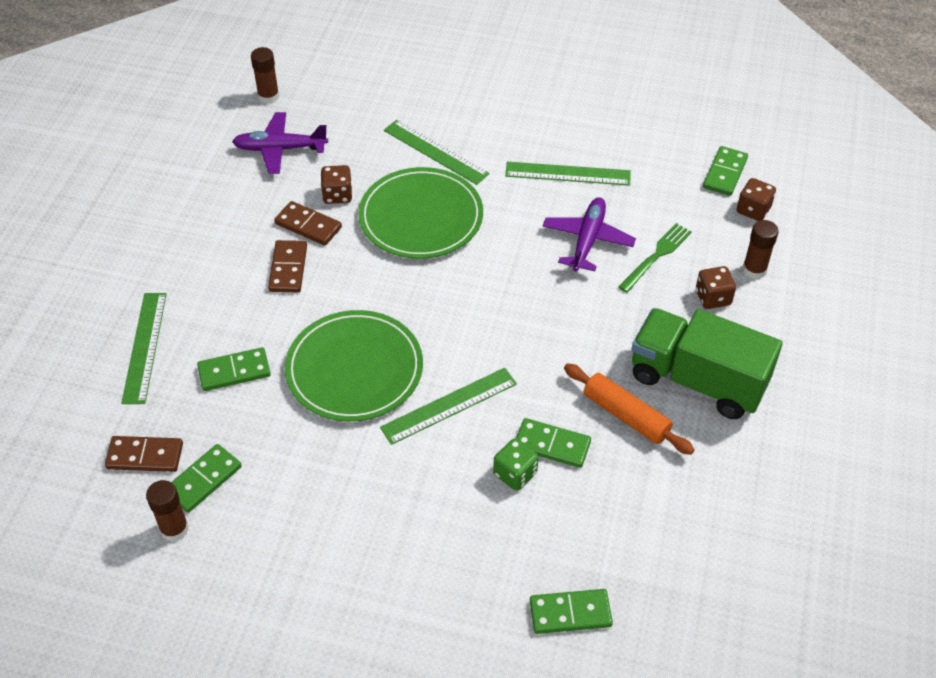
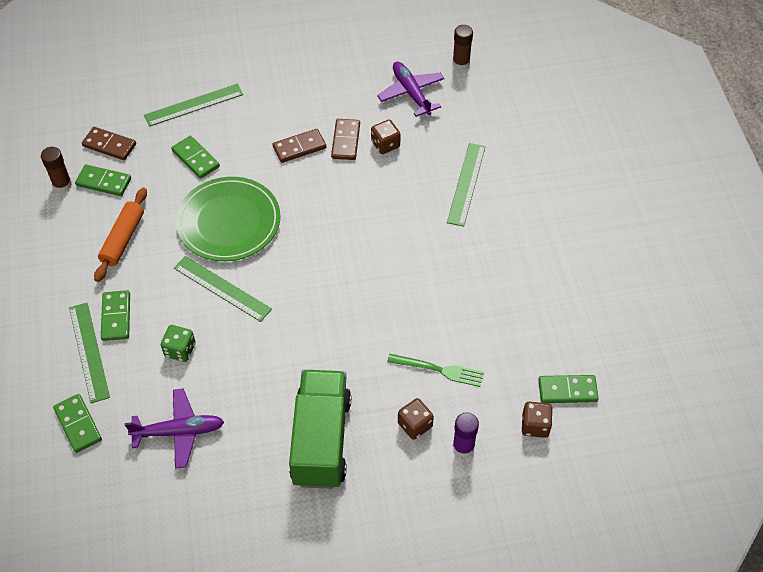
camera: 65 degrees right, 5 degrees up
(145, 456) = (109, 145): brown domino -> brown domino turned 45 degrees counterclockwise
(421, 217) = (392, 202): green plate -> none
(552, 445) = (215, 364): green domino -> green domino (116, 317)
(567, 174) = (495, 278): green ruler -> green ruler (89, 352)
(587, 240) = (429, 316): purple plane -> purple plane (179, 431)
(626, 415) = (263, 402): orange rolling pin -> orange rolling pin (123, 239)
(754, 270) = (463, 447): brown glue stick -> purple glue stick

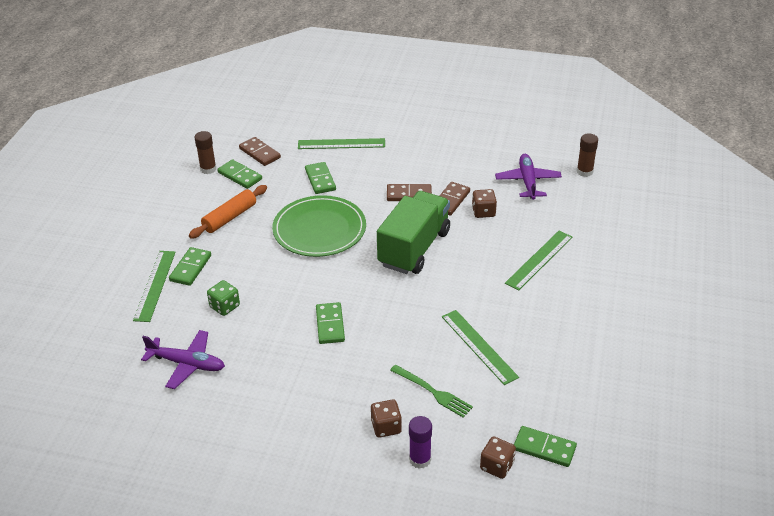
camera: 25 degrees right, 15 degrees down
(78, 424) = (114, 332): green domino -> green domino (330, 325)
(222, 288) = (285, 274): green ruler -> green ruler (479, 346)
(321, 440) = (298, 410): green truck -> green truck (414, 248)

